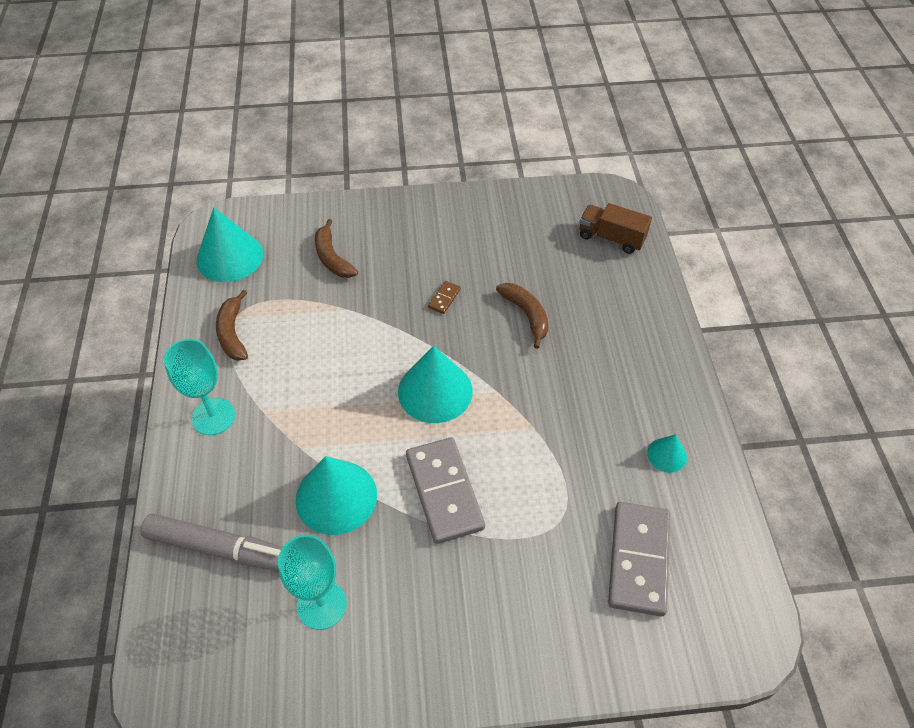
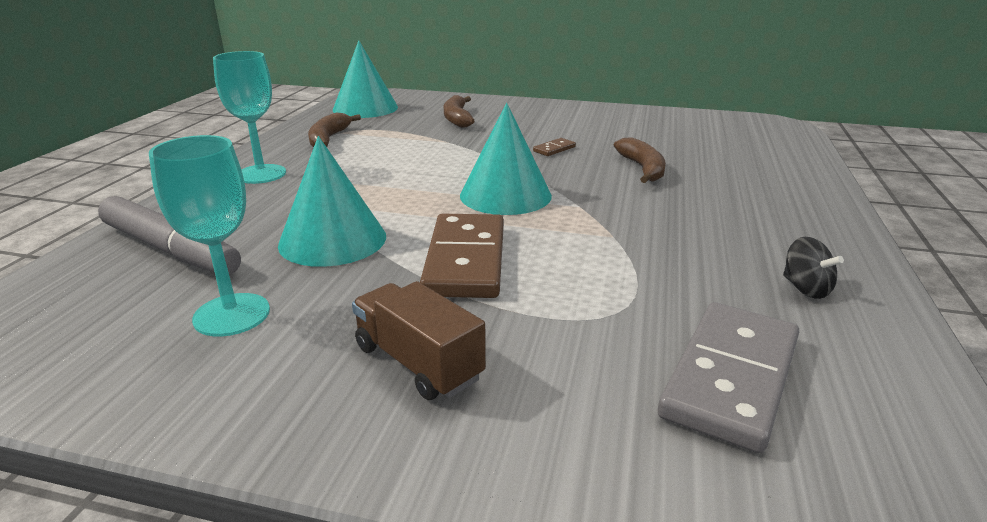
camera: 20 degrees right, 25 degrees down
(444, 491) = (466, 260): grey domino -> brown domino
(611, 238) = (764, 142): brown truck -> brown truck (418, 362)
(667, 455) = (805, 288): turquoise cone -> black spinning top

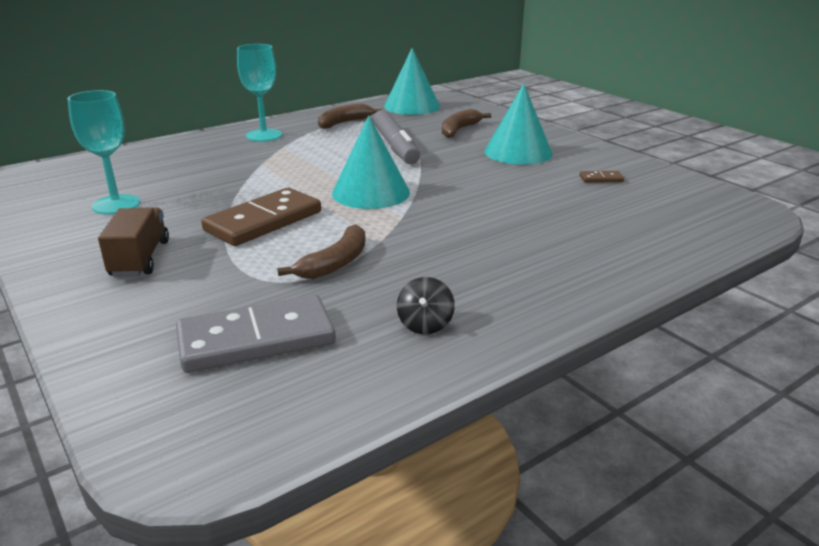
camera: 40 degrees right, 0 degrees up
(170, 249) = (150, 164): grey marker -> grey marker (395, 146)
(332, 240) = (224, 185): turquoise cone -> turquoise cone (518, 152)
(554, 149) = (479, 172): brown domino -> brown domino (601, 179)
(642, 169) = (513, 207): brown banana -> brown banana (335, 263)

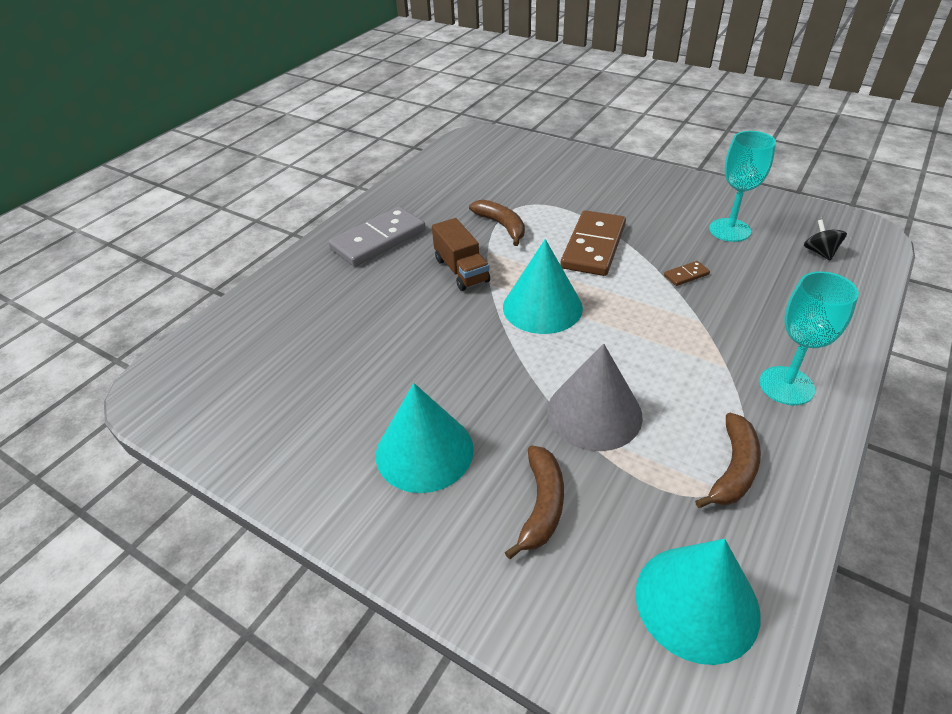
camera: 160 degrees right, 15 degrees up
(140, 259) = (628, 196): brown truck -> brown truck (461, 270)
(256, 339) = (498, 175): grey domino -> grey domino (378, 240)
(335, 263) = (501, 226): brown banana -> brown banana turned 135 degrees clockwise
(395, 146) = (594, 413): grey marker -> grey cone
(425, 324) = (417, 203): black spinning top -> black spinning top (820, 252)
(601, 179) = (309, 410): brown domino -> brown domino (686, 275)

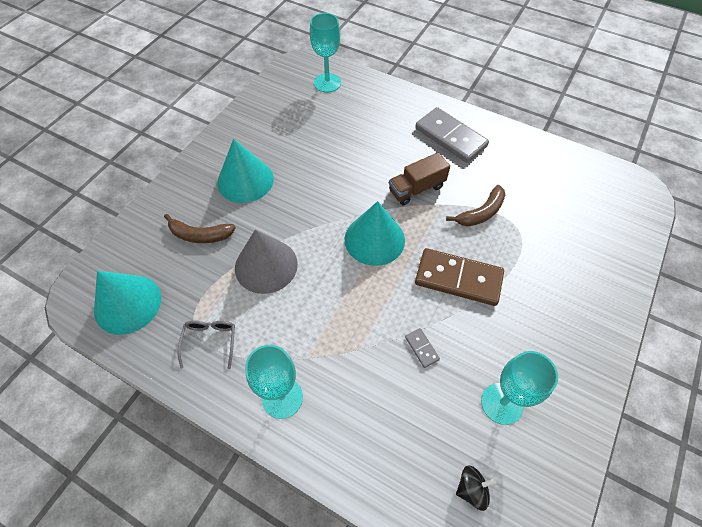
camera: 85 degrees right, 15 degrees up
(221, 355) = (327, 83): none -> turquoise goblet
(686, 275) = (421, 348): brown domino -> grey domino
(733, 469) = (210, 341): brown banana -> grey glasses

